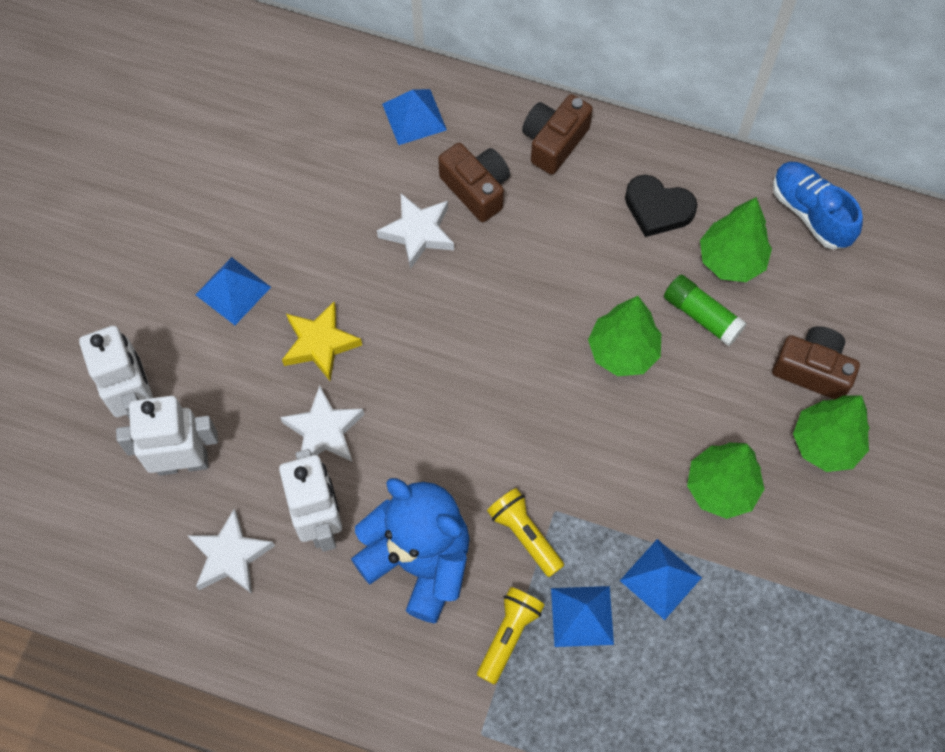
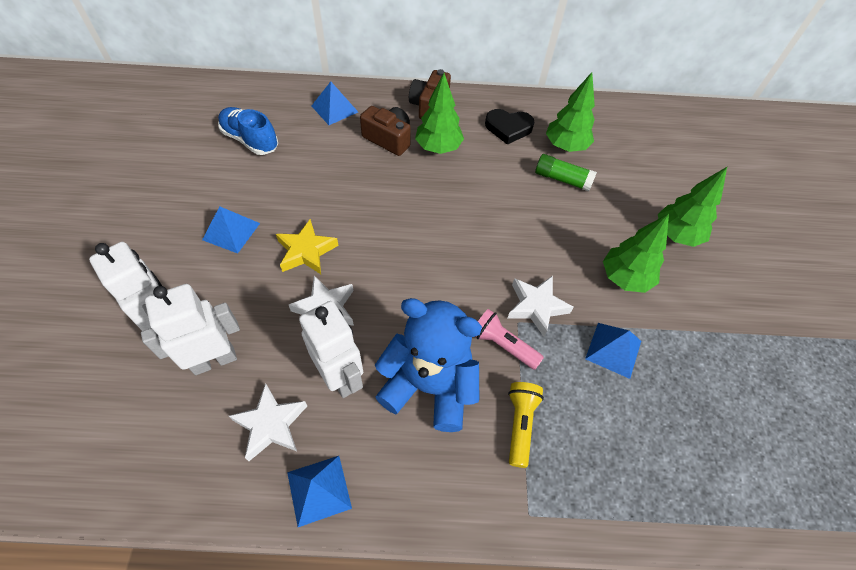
camera: 20 degrees left, 10 degrees down
(418, 233) = (357, 170): white star -> white star (536, 306)
(524, 535) = (502, 344): yellow flashlight -> pink flashlight
(582, 616) = (569, 393): blue pyramid -> blue pyramid (319, 490)
(622, 351) = (521, 210): green tree -> green tree (438, 148)
(810, 213) = (600, 113): blue shoe -> blue shoe (250, 140)
(812, 370) = (645, 195): brown camera -> none

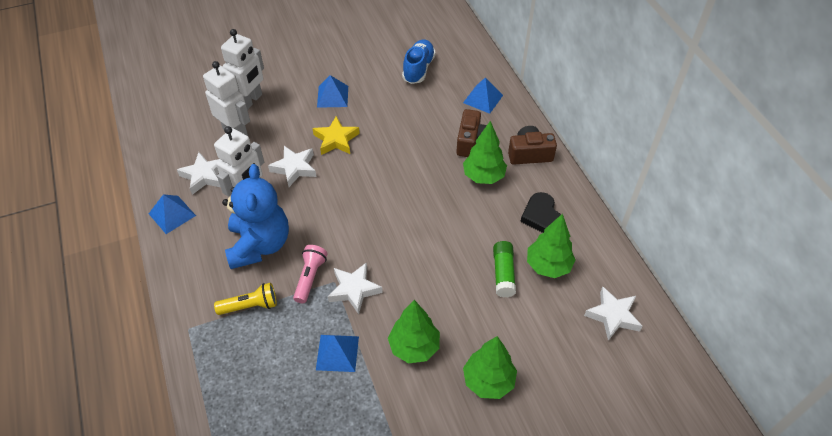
camera: 70 degrees right, 5 degrees down
(631, 129) = (613, 316): none -> white star

